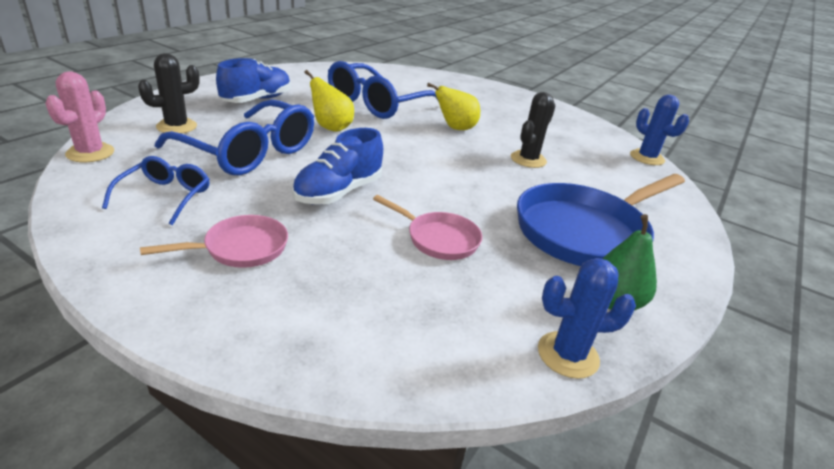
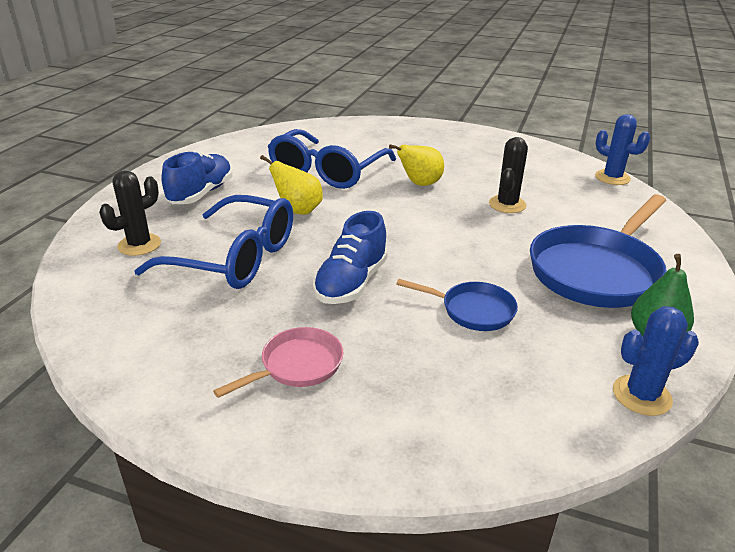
camera: 10 degrees left, 0 degrees up
(90, 153) = (71, 297): pink cactus -> none
(166, 196) = (185, 328): blue glasses -> none
(438, 239) = (473, 310): pink pan -> blue pan

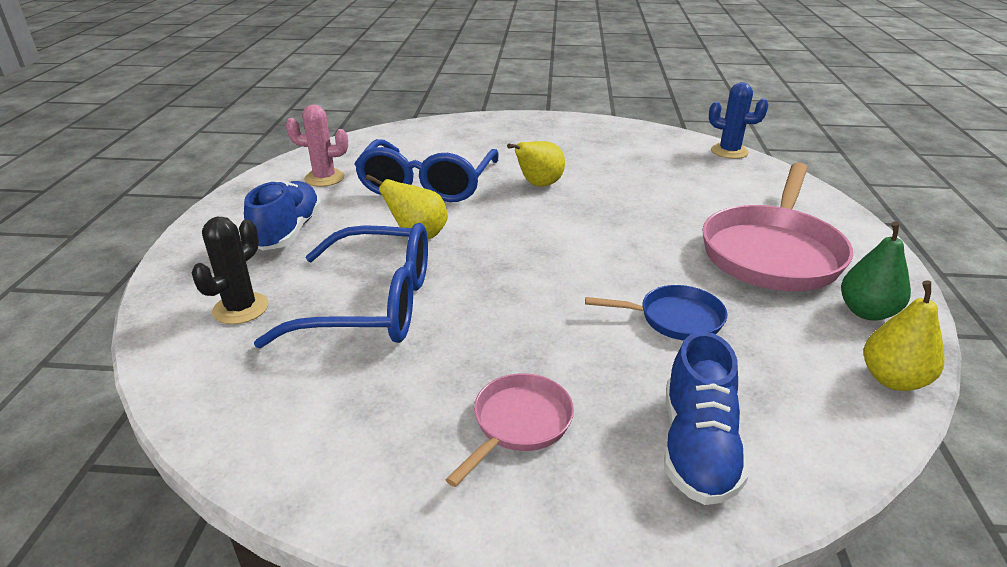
camera: 15 degrees left, 0 degrees up
(249, 156) = (324, 178): none -> pink cactus
(351, 283) = (526, 311): blue shoe -> blue shoe (697, 447)
(507, 204) = (643, 195): black cactus -> none
(596, 271) = (772, 253): blue pan -> pink pan
(641, 395) = (892, 379): blue cactus -> yellow pear

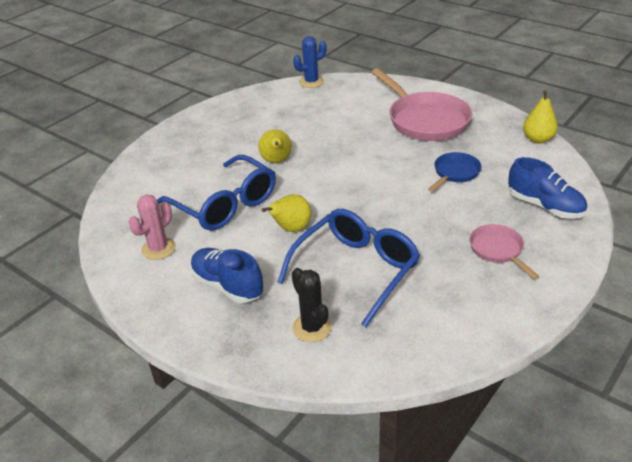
camera: 55 degrees left, 5 degrees up
(866, 312) = (491, 121): green pear -> none

